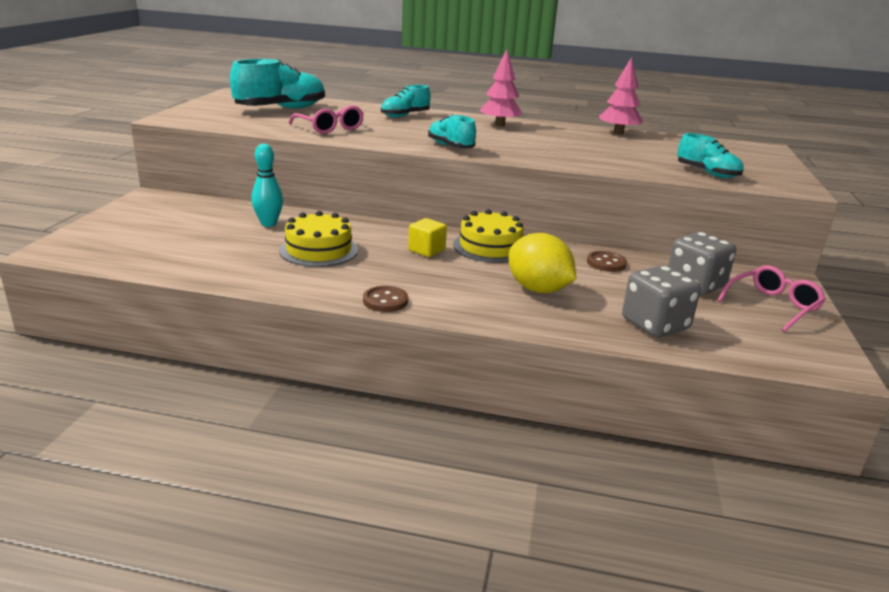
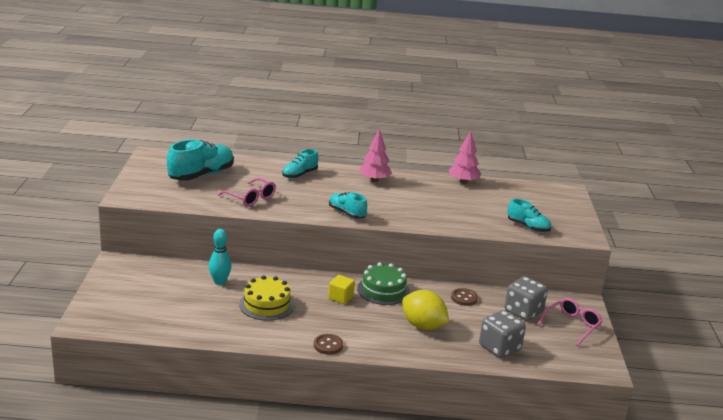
camera: 10 degrees left, 0 degrees up
(490, 247) = (383, 290): yellow cake -> green cake

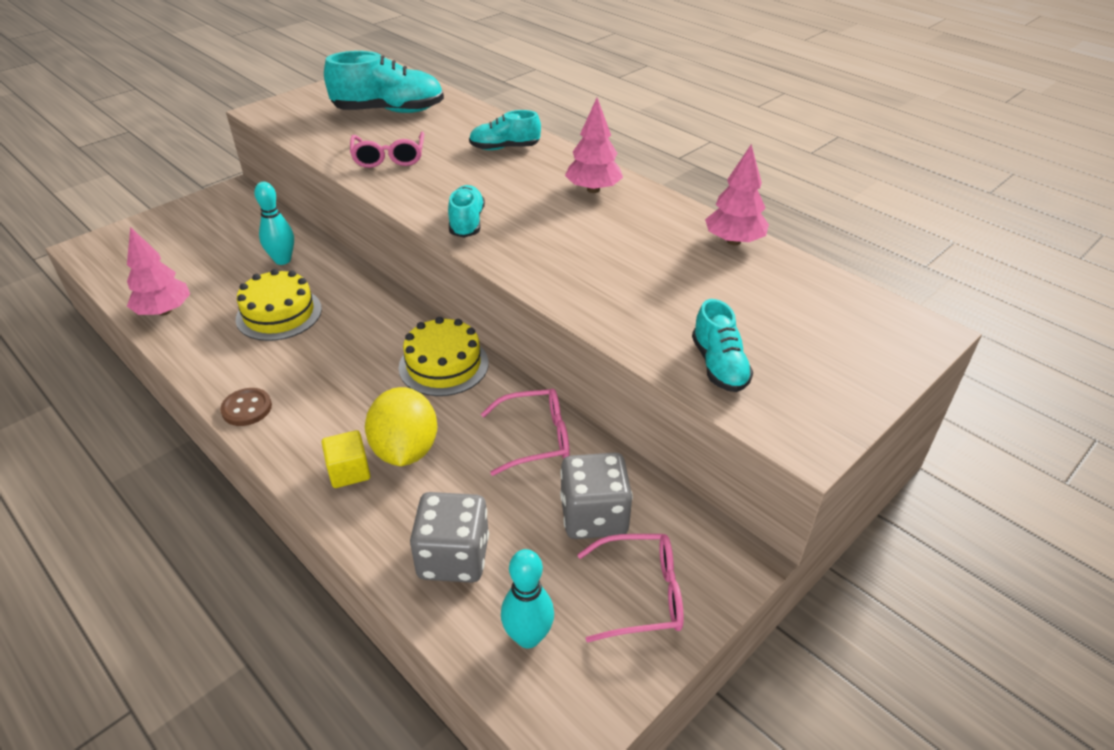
camera: 45 degrees right, 15 degrees up
(201, 330) = (164, 311): none -> pink tree
(340, 297) = (374, 348): yellow cube -> yellow cube (349, 471)
(383, 290) = (443, 365): green cake -> yellow cake
(464, 298) = (536, 438): brown button -> pink glasses
(558, 355) = (528, 637): none -> turquoise bowling pin

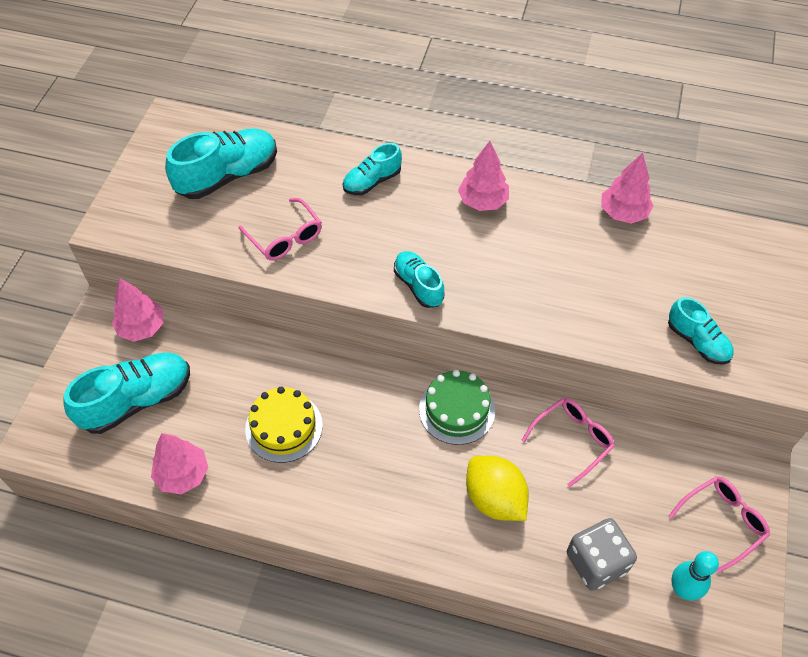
camera: 30 degrees left, 15 degrees up
(190, 251) = (137, 401): none -> turquoise shoe
(247, 408) = (347, 528): brown button -> none
(248, 210) = (142, 328): none -> pink tree
(282, 260) = (231, 369): turquoise bowling pin -> none
(349, 471) = (472, 538): yellow cube -> none
(443, 365) = (457, 410): yellow cake -> green cake
(594, 516) = (655, 481): grey dice -> none

